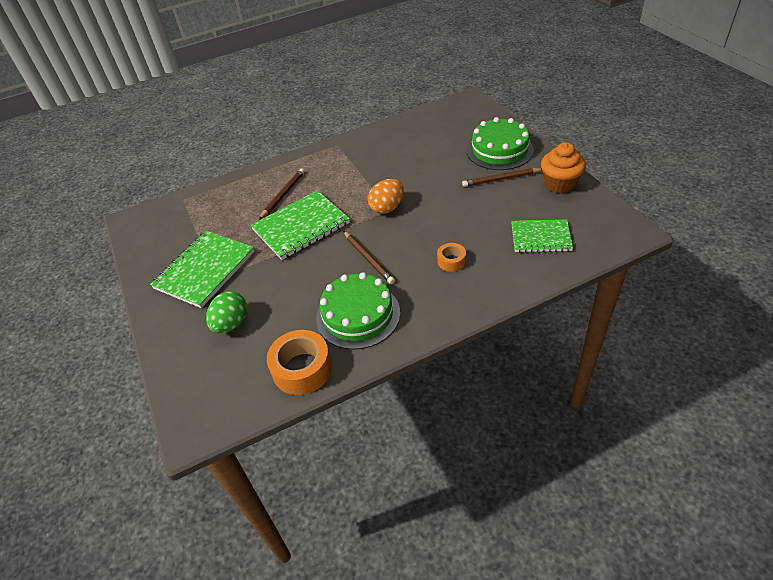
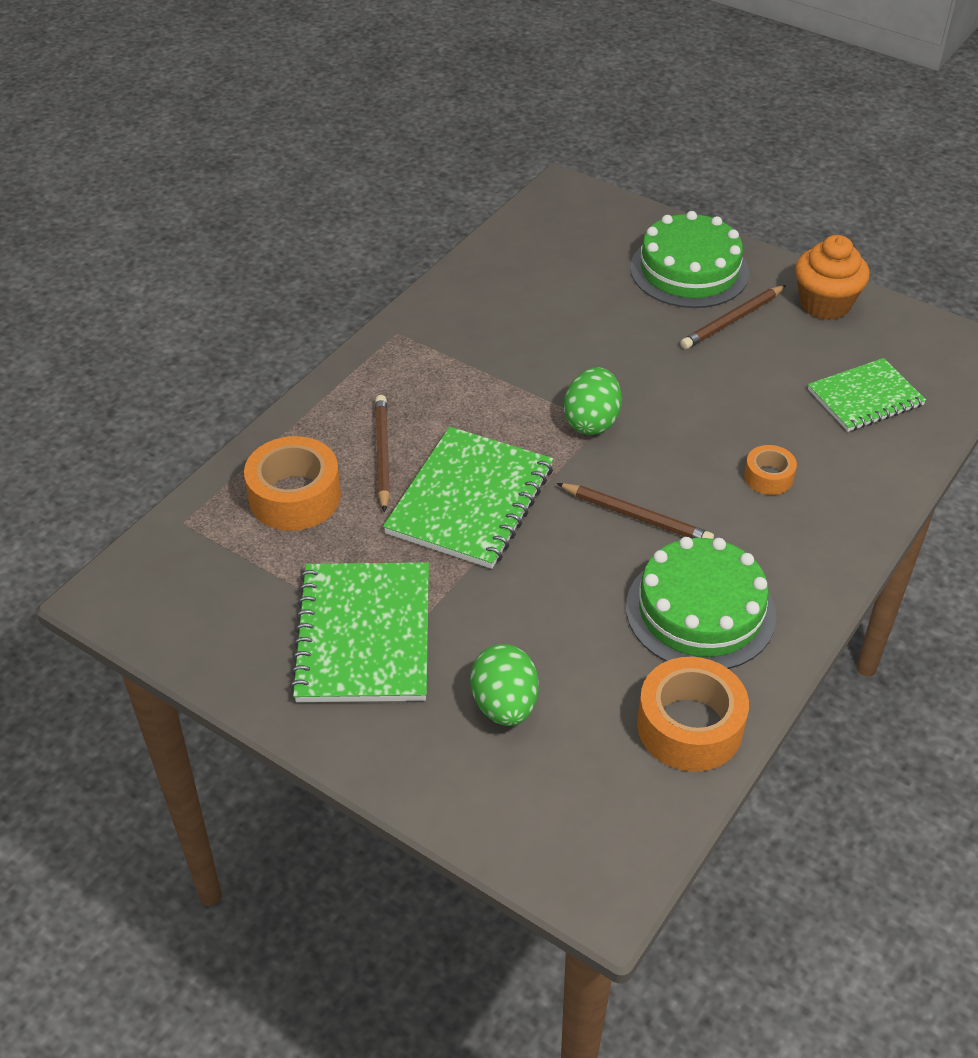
camera: 35 degrees left, 0 degrees up
(233, 202) = (295, 496): none -> orange tape
(387, 208) = (591, 421): orange egg -> green egg

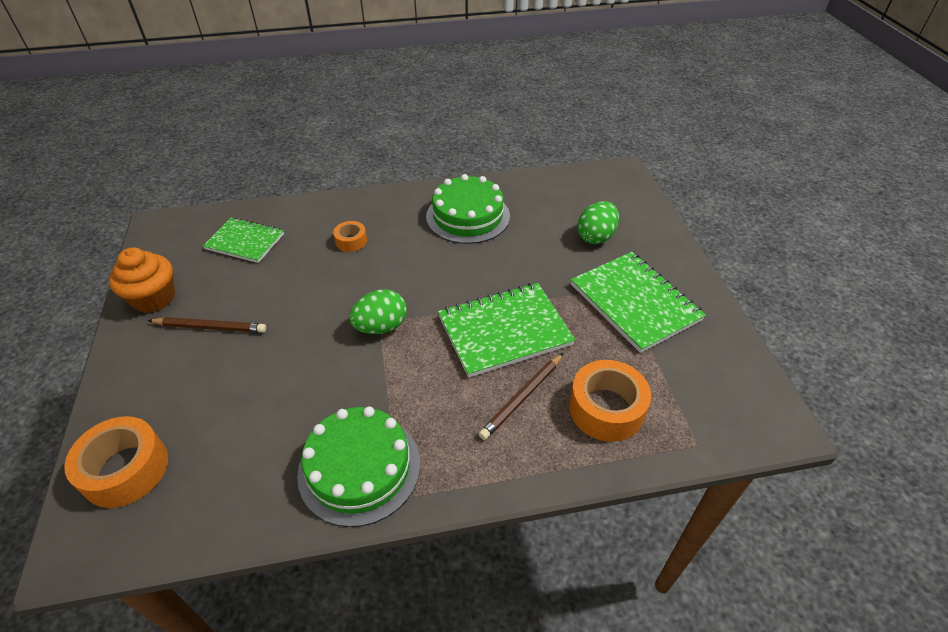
camera: 135 degrees left, 0 degrees up
(364, 635) = (634, 302): green notebook -> green notebook turned 75 degrees counterclockwise
(636, 516) = (435, 266): brown pencil -> none
(689, 270) = (161, 382): green cake -> green cake (359, 468)
(689, 726) = (529, 189): orange tape -> orange tape (126, 469)

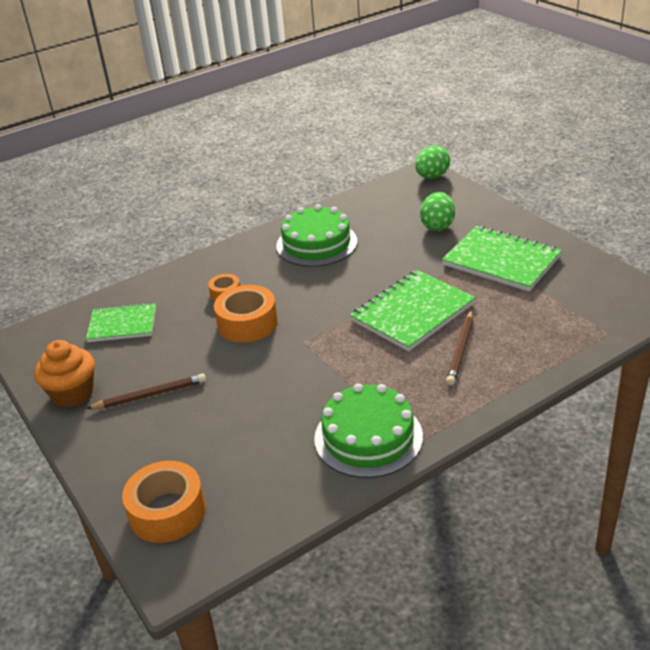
camera: 20 degrees left, 10 degrees down
(381, 327) = (306, 343): green egg -> green egg (432, 177)
(606, 409) = (529, 335): orange tape -> orange tape (247, 323)

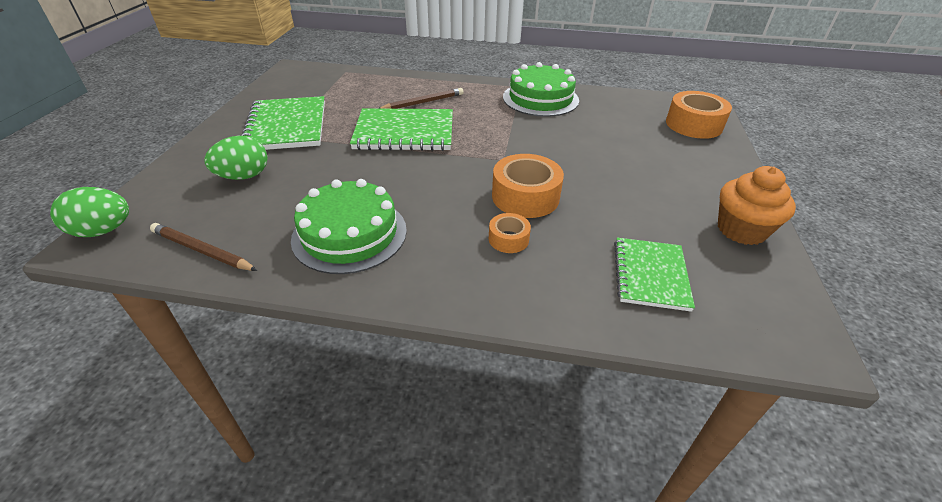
camera: 140 degrees left, 5 degrees up
(122, 325) = (650, 275): green notebook -> green notebook turned 60 degrees clockwise
(150, 395) = (663, 189): brown pencil -> brown pencil (202, 250)

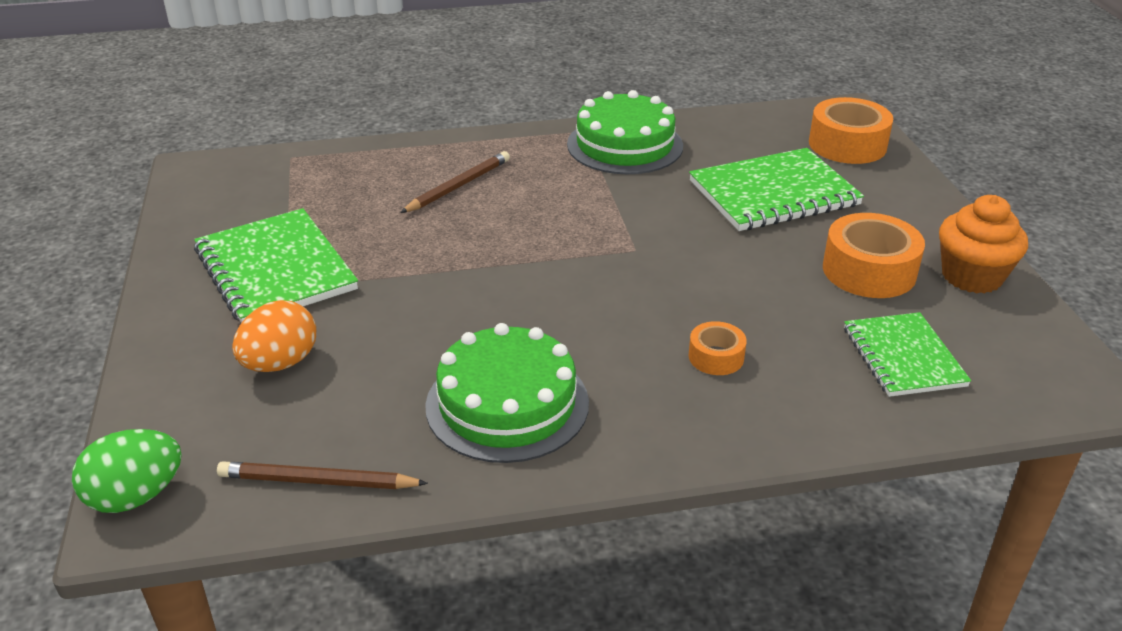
camera: 20 degrees left, 5 degrees down
(244, 176) = (280, 363): green egg -> orange egg
(404, 132) = (467, 240): green notebook -> green notebook (773, 193)
(525, 197) = (699, 296): orange tape -> orange tape (869, 271)

